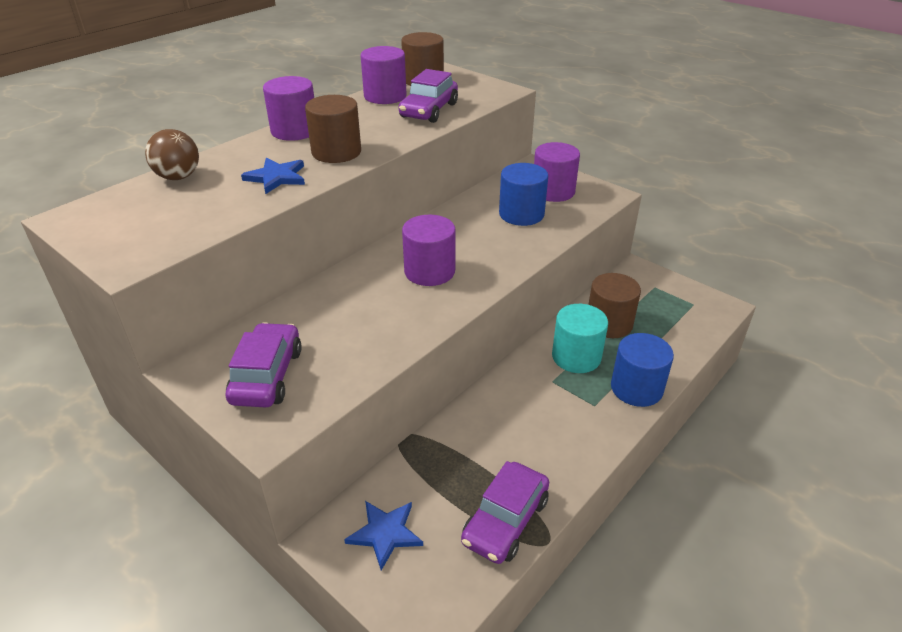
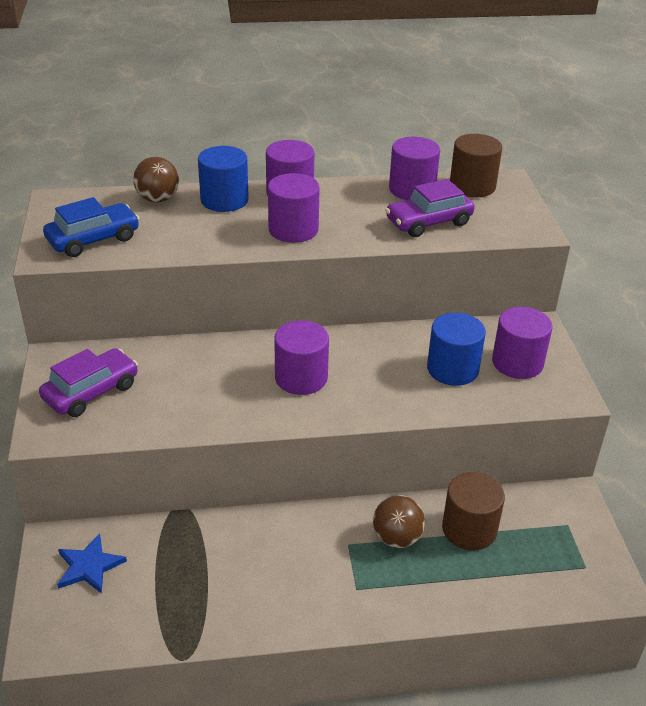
camera: 40 degrees right, 0 degrees up
(159, 230) = (93, 239): none -> blue car
(276, 177) = (219, 232): blue star -> none
(336, 152) = (293, 229): brown cylinder -> purple cylinder
(505, 521) = (173, 621): purple car -> none
(576, 357) = (397, 538): turquoise cylinder -> brown ball
(636, 388) = (413, 601): blue cylinder -> blue cylinder (224, 200)

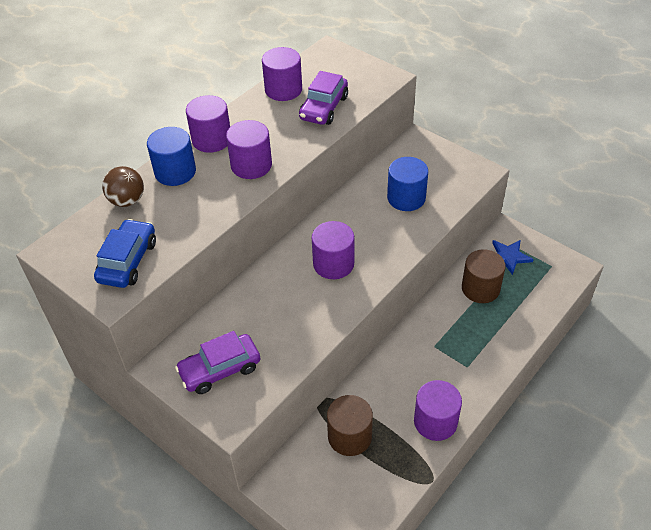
camera: 40 degrees left, 10 degrees up
(89, 566) = (315, 479): blue star -> blue star (508, 257)
(91, 392) = (220, 370): purple car -> purple car turned 120 degrees counterclockwise
(397, 538) = (453, 322): brown ball -> none
(472, 186) = (315, 66): brown cylinder -> brown cylinder (349, 436)
(517, 362) = (433, 170): purple cylinder -> purple cylinder (435, 421)

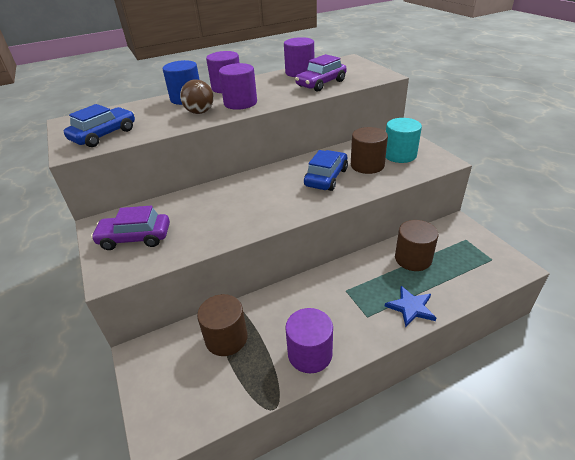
camera: 25 degrees right, 10 degrees down
(127, 201) = (141, 106): brown ball -> brown ball (200, 112)
(333, 264) = (277, 193): purple cylinder -> none
(372, 228) = (326, 177): none -> blue car
(406, 198) = (367, 165): blue cylinder -> brown cylinder
(432, 173) = (399, 155): none -> turquoise cylinder
(508, 257) = (452, 242): blue star -> blue star (411, 307)

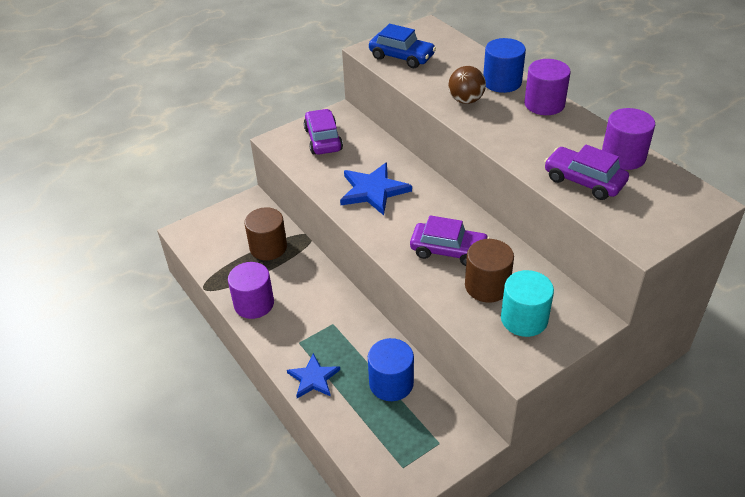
camera: 80 degrees right, 5 degrees up
(236, 210) = (373, 190): none -> blue star
(240, 103) = (498, 123): purple cylinder -> none
(326, 177) = (448, 250): blue car -> purple car
(413, 259) = (391, 383): brown cylinder -> blue cylinder

